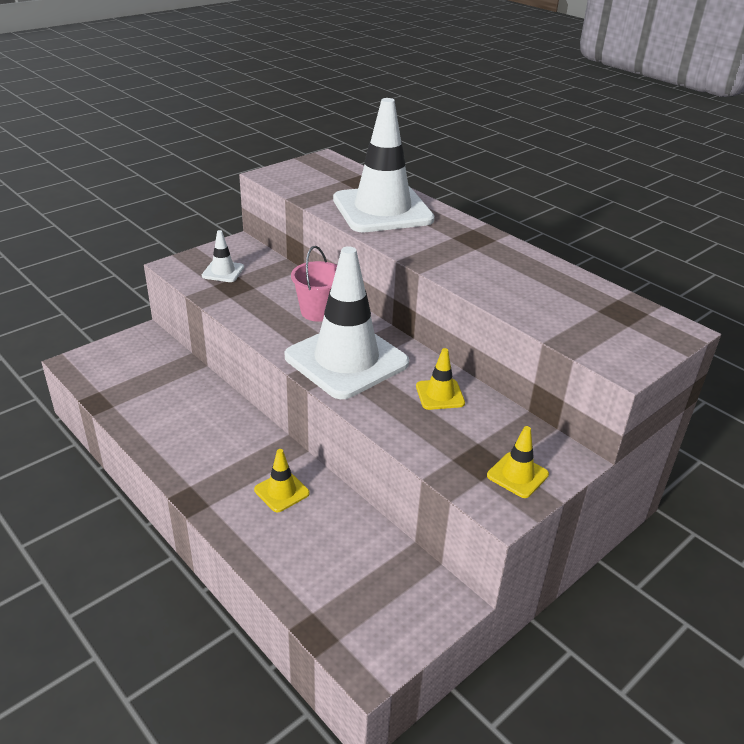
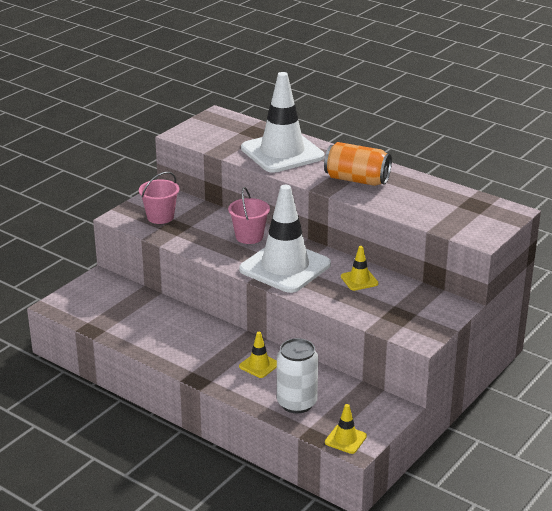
camera: 10 degrees left, 5 degrees down
(223, 272) = (160, 217): white traffic cone -> pink bucket
(309, 565) = (296, 403): none -> white can
(466, 255) = (357, 180): none -> orange can
(517, 475) = (425, 320): yellow traffic cone -> yellow traffic cone (345, 439)

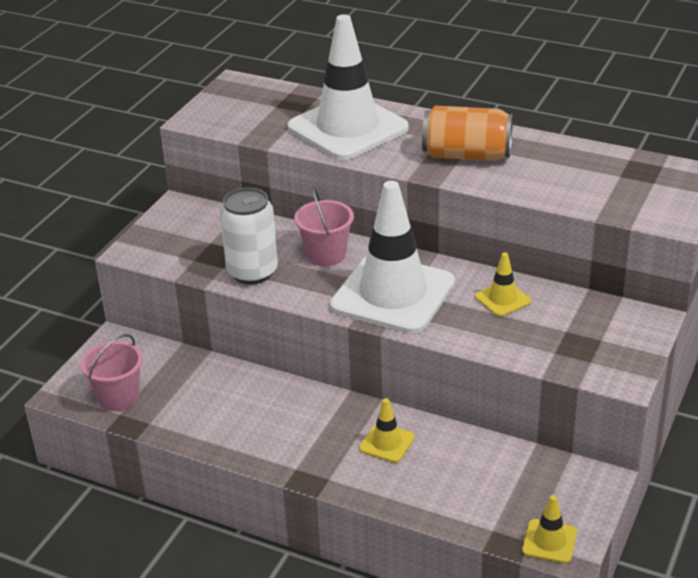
camera: 10 degrees left, 5 degrees up
(160, 217) = (190, 242): pink bucket -> pink bucket (118, 397)
(296, 403) = (460, 495): white can -> white can (252, 272)

